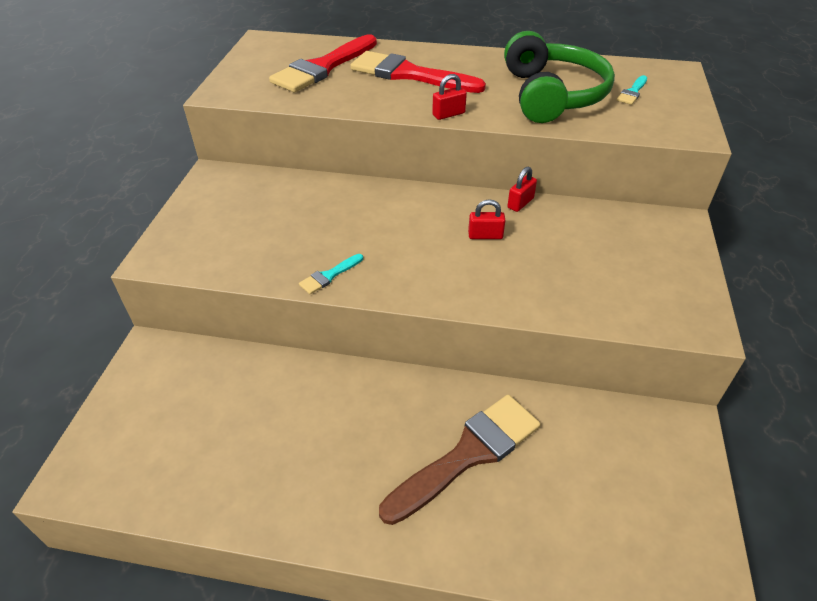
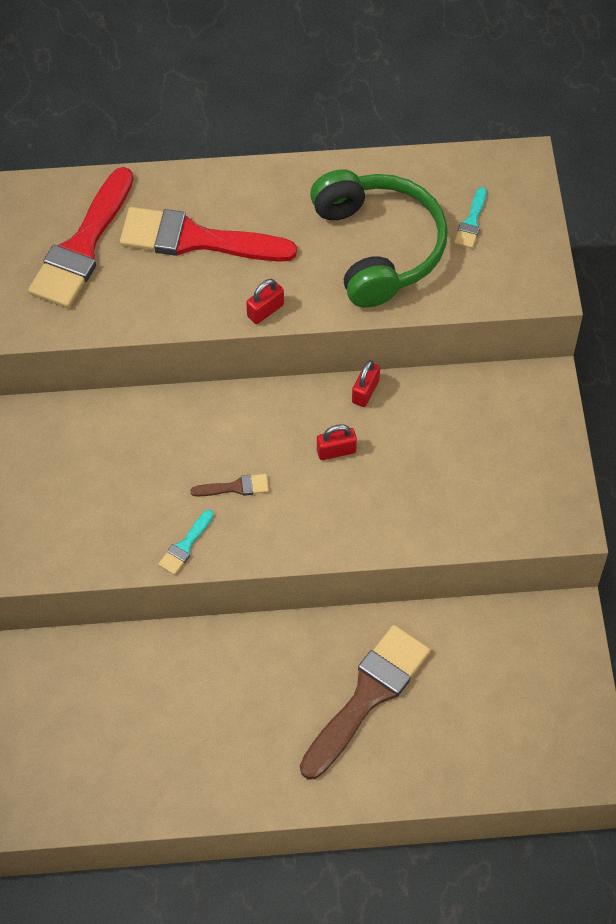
camera: 15 degrees left, 15 degrees up
(389, 244) = (235, 487): none -> brown brush

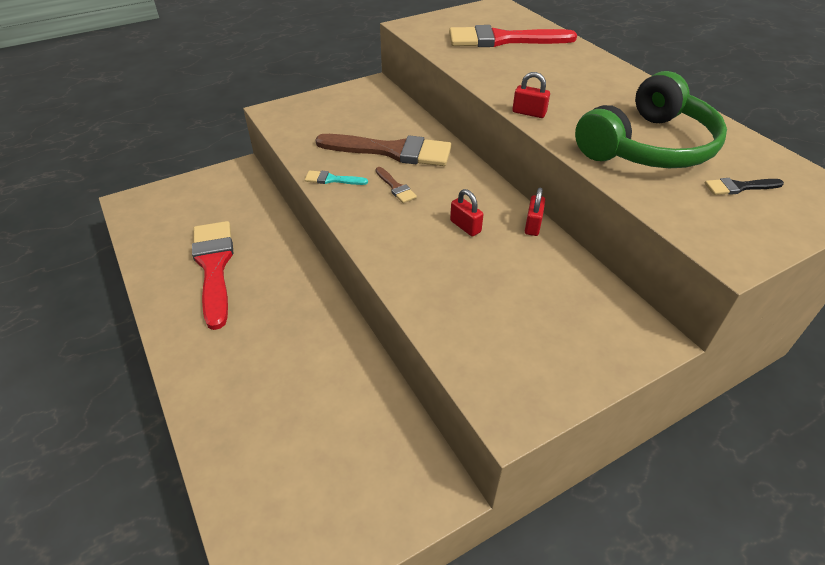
camera: 65 degrees right, 15 degrees down
(196, 239) = (555, 73): red brush -> red brush (214, 267)
(365, 391) = (533, 225): red padlock -> red padlock turned 75 degrees counterclockwise
(367, 696) = (283, 357): brown brush -> brown brush (392, 151)
(471, 222) = (739, 187): turquoise brush -> black brush

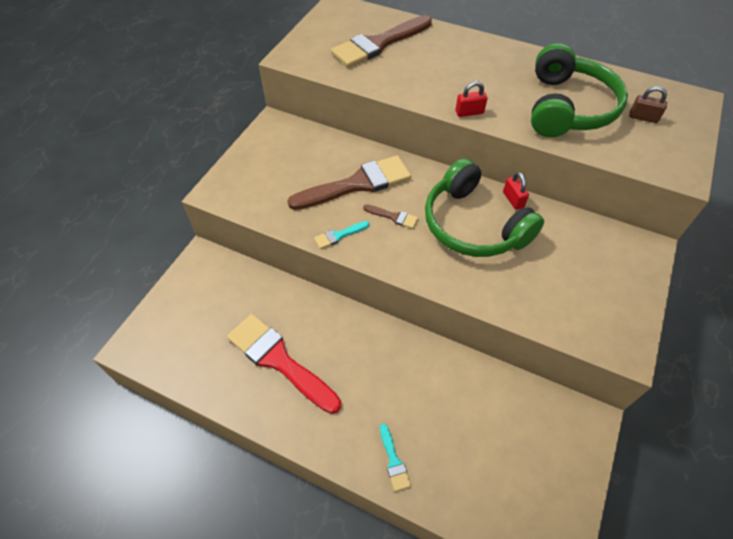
camera: 35 degrees left, 10 degrees up
(215, 396) = (393, 461): none -> turquoise brush
(465, 226) = (473, 225): red padlock -> green headphones
(503, 40) = (379, 44): red brush -> brown brush
(739, 187) = (643, 117): black brush -> brown padlock

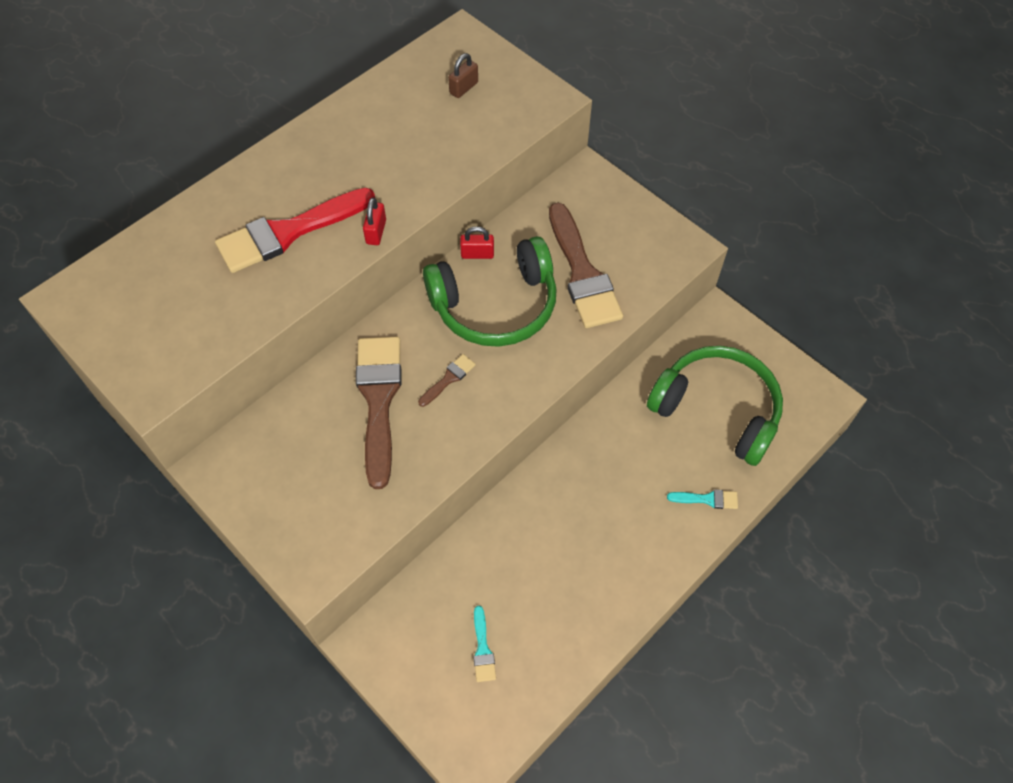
camera: 70 degrees left, 5 degrees up
(279, 360) = (556, 581): red brush -> red brush (288, 232)
(339, 235) = (451, 445): turquoise brush -> turquoise brush (482, 649)
(379, 44) = (189, 277): brown brush -> brown brush (582, 273)
(567, 108) = (416, 141): green headphones -> green headphones (717, 409)

